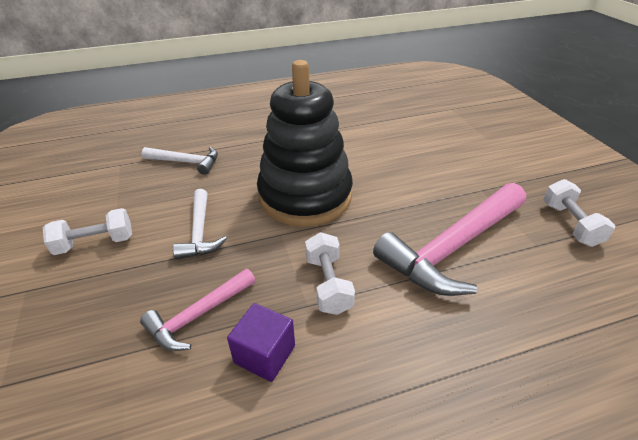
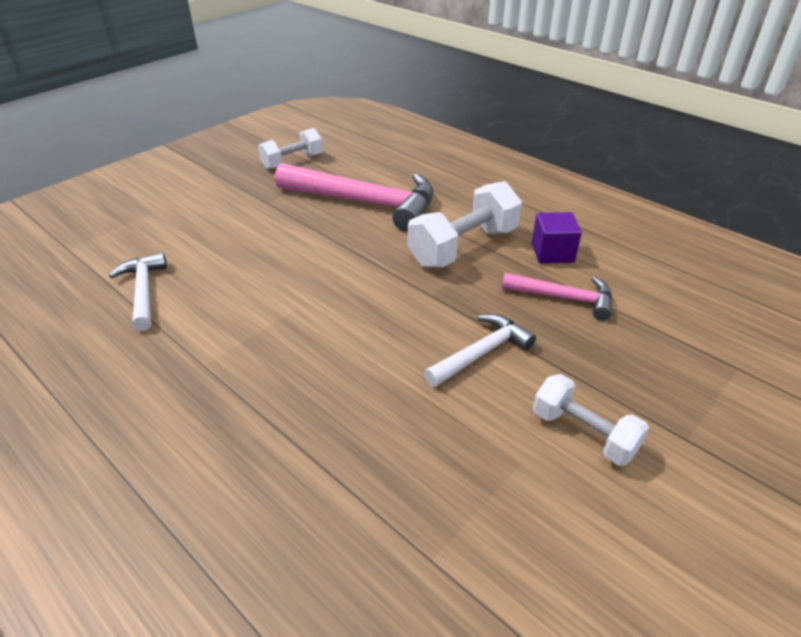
camera: 120 degrees left, 0 degrees up
(186, 162) = (362, 458): white hammer -> white hammer (143, 291)
(305, 196) = (357, 301): black stacking toy -> none
(328, 284) = (463, 247): white dumbbell -> white dumbbell, size x1.58

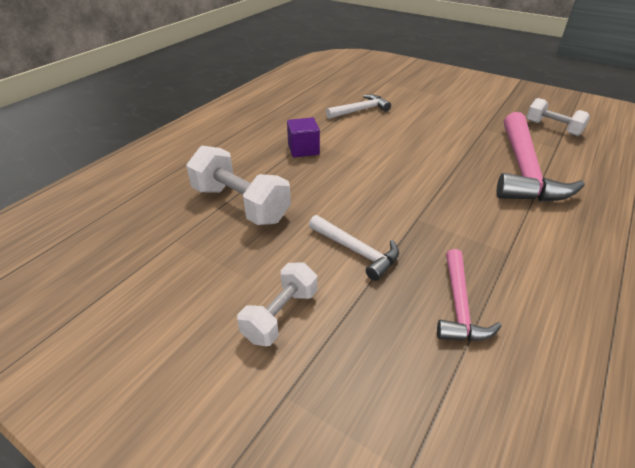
camera: 80 degrees right, 0 degrees up
(463, 247) = (499, 232): white dumbbell -> white dumbbell (240, 204)
(552, 253) = (537, 297): purple cube -> purple cube (303, 149)

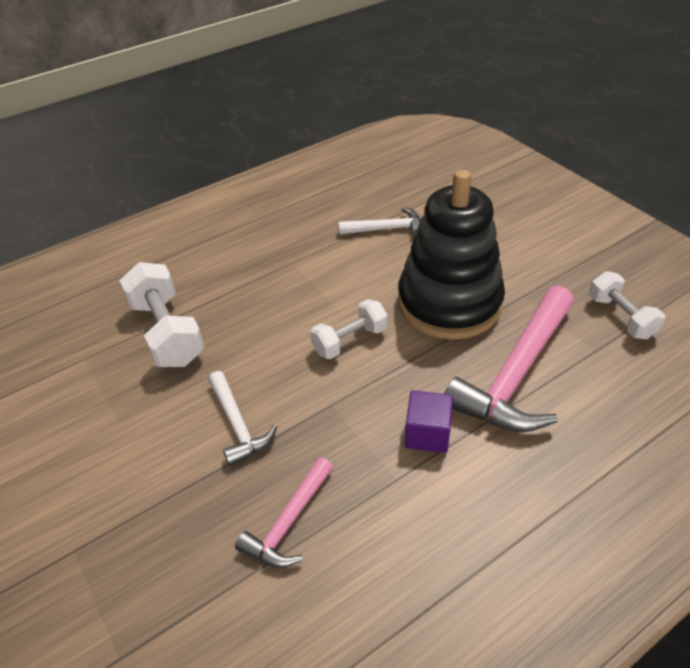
camera: 25 degrees right, 5 degrees up
(280, 315) = (121, 471): white dumbbell -> white dumbbell (350, 340)
(303, 149) = (279, 274): purple cube -> purple cube (427, 434)
(442, 142) = (449, 303): none -> black stacking toy

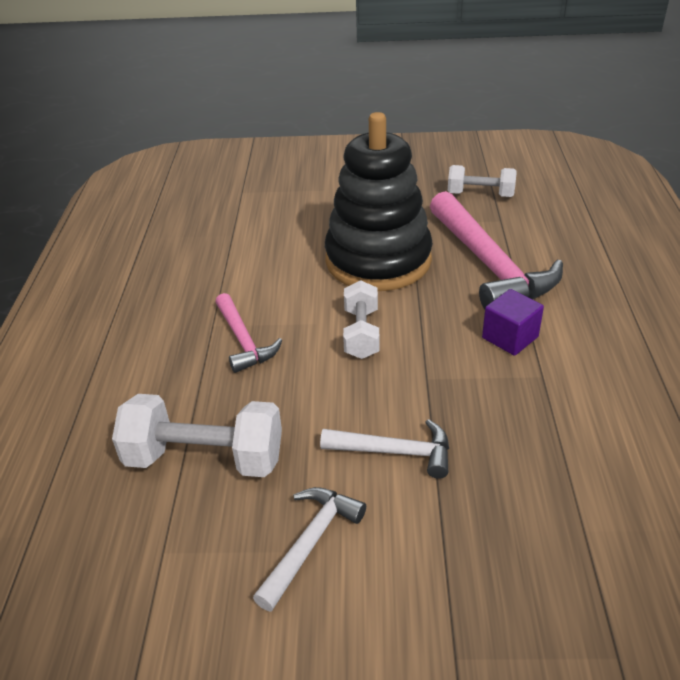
camera: 55 degrees left, 5 degrees down
(289, 522) = (541, 462): pink hammer -> pink hammer (244, 341)
(387, 229) = (244, 250): white hammer -> white hammer (310, 542)

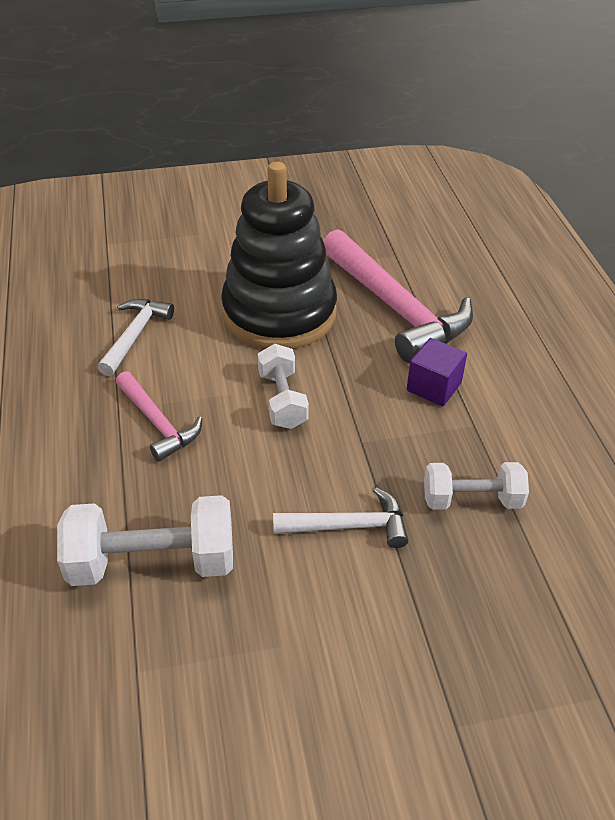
camera: 15 degrees left, 5 degrees up
(310, 542) = (288, 635): white hammer -> white hammer (135, 335)
(480, 194) = (368, 227): white dumbbell -> white dumbbell (471, 500)

